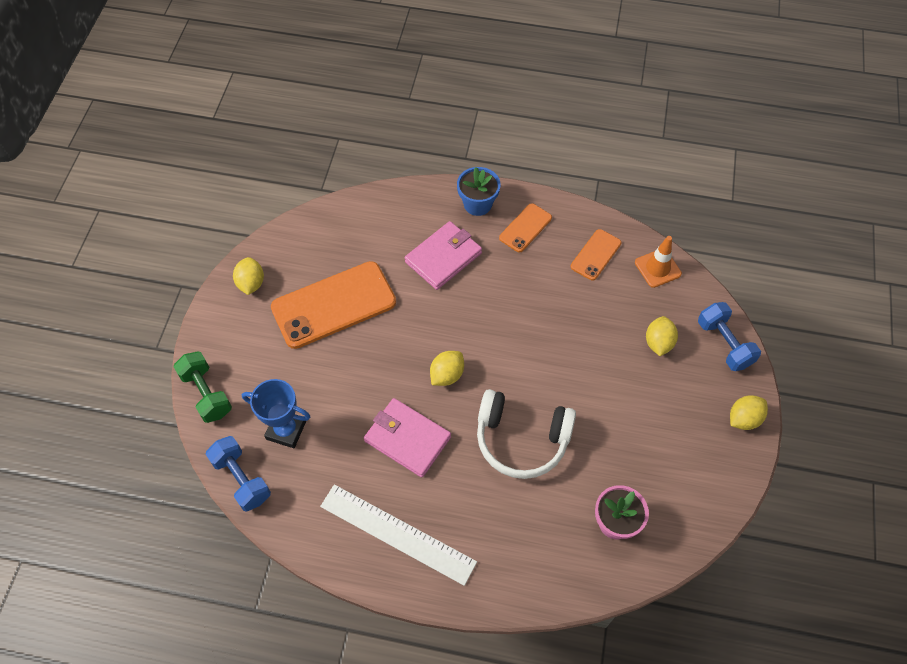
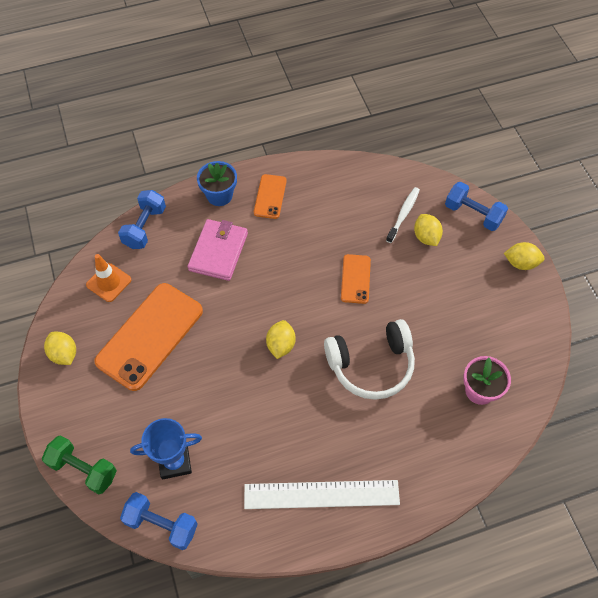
camera: 30 degrees left, 0 degrees up
(390, 202) = (145, 227): none -> blue dumbbell
(407, 439) = (281, 413): pink wallet -> none
(596, 255) = (338, 192): orange phone -> orange phone (355, 279)
(649, 309) = (403, 214): none -> white toothbrush
(657, 268) = (390, 180): orange traffic cone -> orange traffic cone (109, 282)
(743, 419) = (521, 263): yellow lemon -> yellow lemon turned 75 degrees clockwise

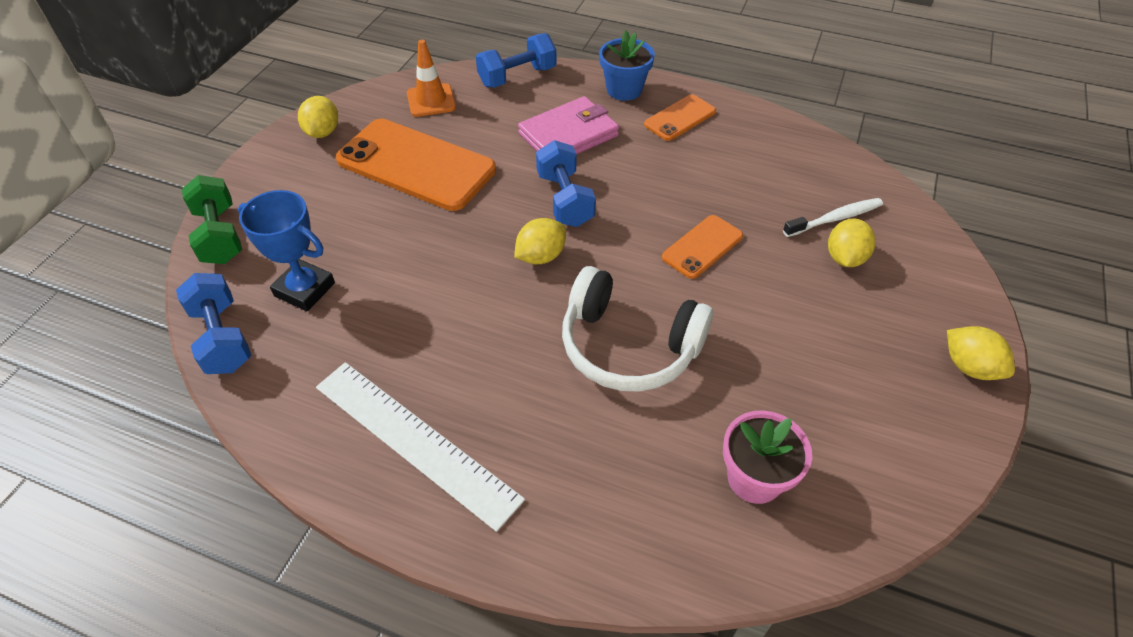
camera: 40 degrees right, 10 degrees down
(150, 336) = (416, 165): orange phone -> orange phone turned 45 degrees clockwise
(473, 214) = (941, 271): blue dumbbell -> blue dumbbell (565, 199)

